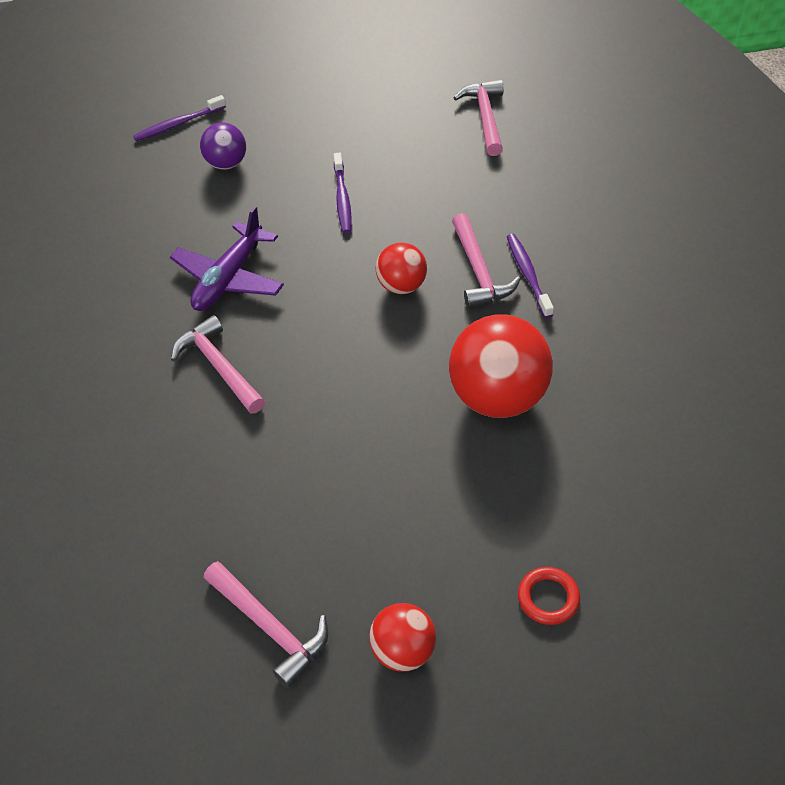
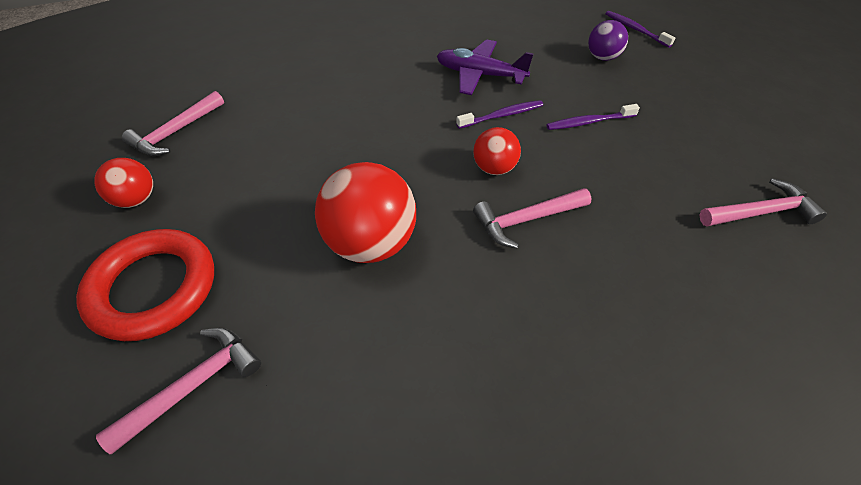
camera: 80 degrees right, 0 degrees up
(219, 366) = (394, 82): pink hammer -> pink hammer (194, 385)
(528, 274) = (532, 259): purple toothbrush -> purple toothbrush (502, 115)
(548, 598) = (153, 288): red ring -> red ring, size x2.33

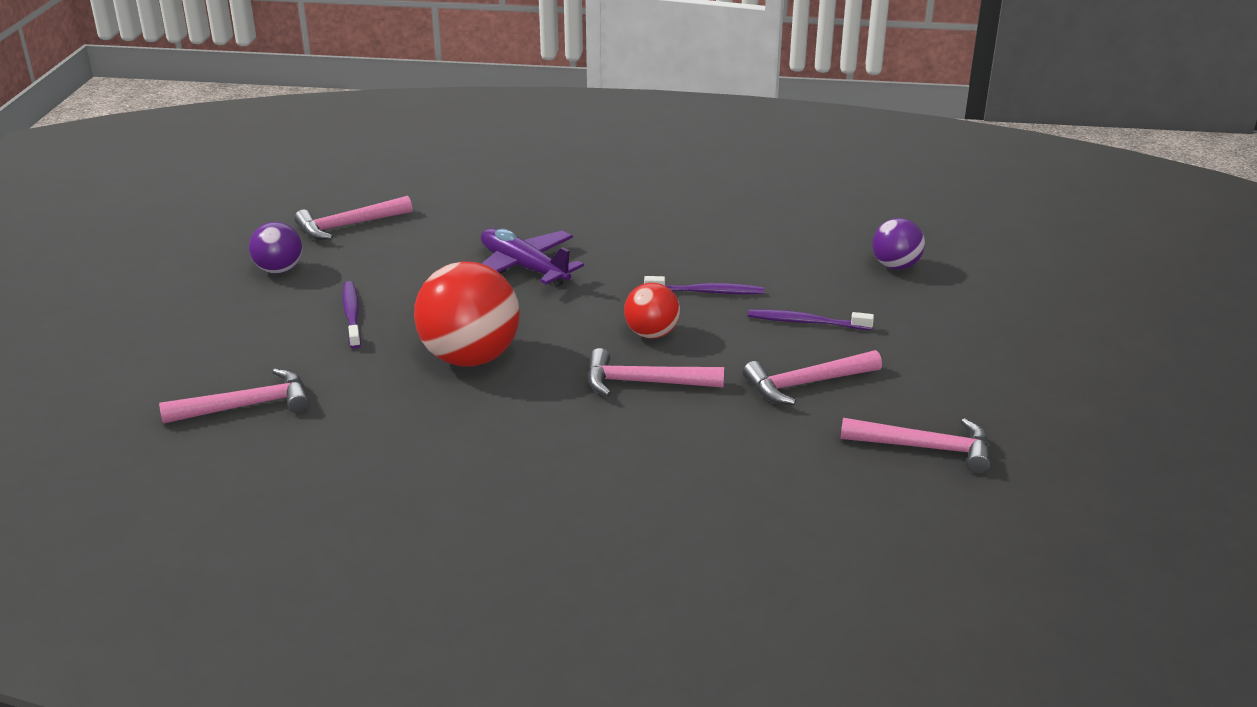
camera: 25 degrees right, 20 degrees down
(136, 199) = (279, 270): red ball -> purple ball
(153, 288) = (254, 336): red ring -> none
(480, 75) = (718, 249): purple plane -> purple plane (524, 268)
(635, 29) = (976, 247): purple toothbrush -> purple toothbrush (352, 315)
(636, 180) = (806, 384): none -> pink hammer

